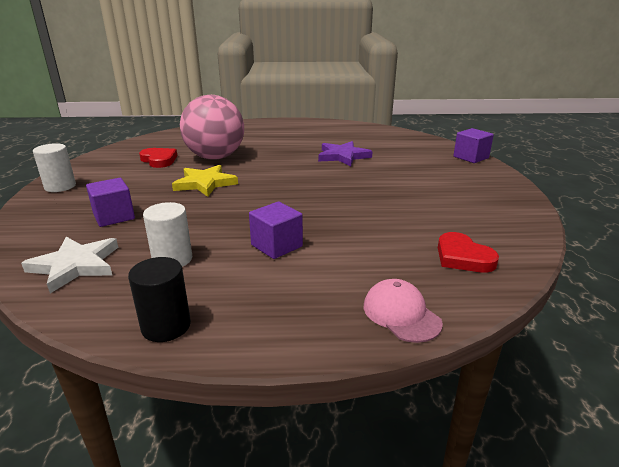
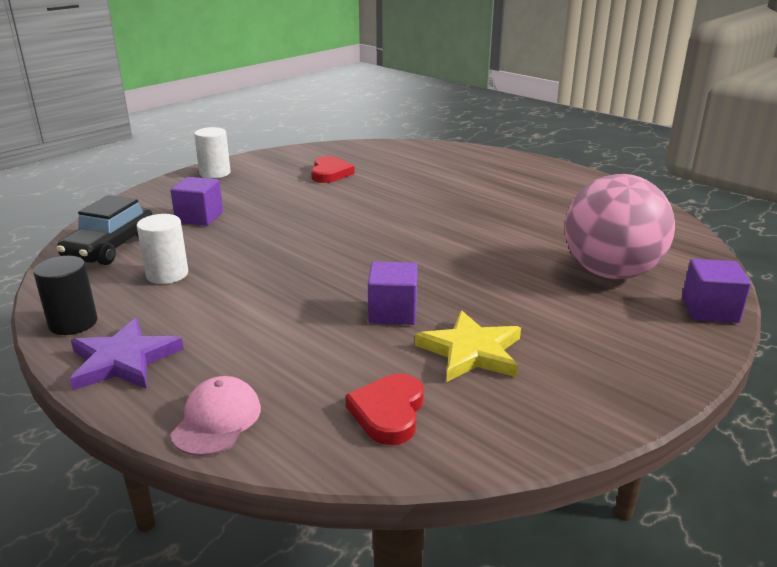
camera: 45 degrees right, 0 degrees up
(75, 265) = (110, 247): white star -> black car
(205, 183) = (320, 214): yellow star -> yellow star (471, 351)
(215, 157) = (384, 188): pink ball -> pink ball (610, 272)
(276, 246) = (254, 303): purple cube -> purple cube (392, 312)
(343, 156) = (522, 237): purple star -> purple star (123, 360)

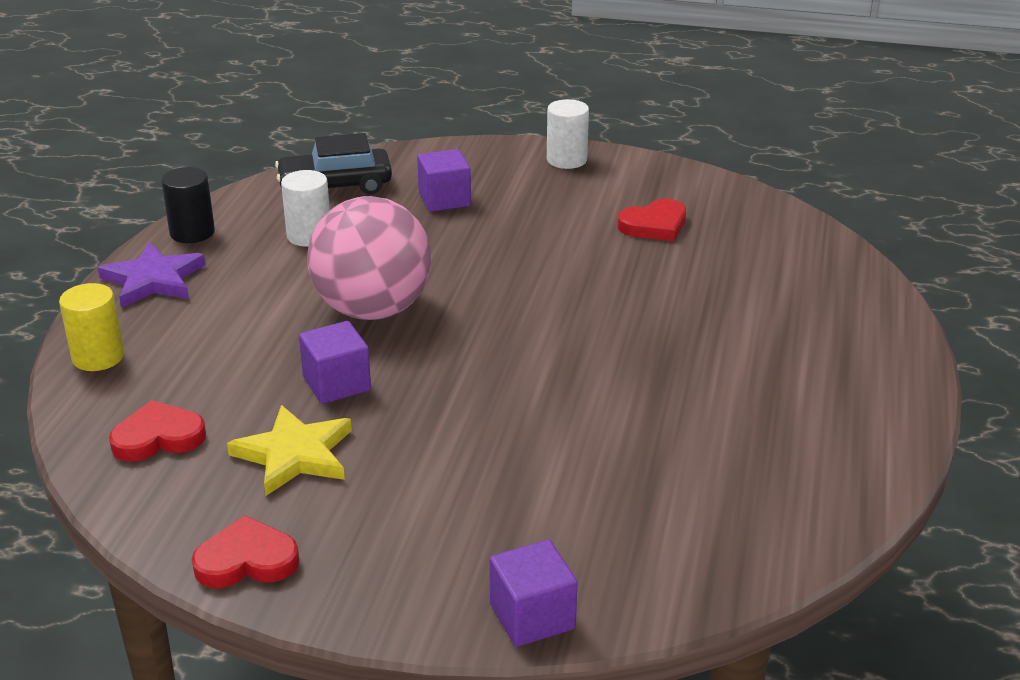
camera: 60 degrees right, 5 degrees up
(217, 420) = (98, 357): pink cap -> yellow cylinder
(597, 405) = (246, 560): none -> red heart
(610, 272) = (570, 513): pink ball -> pink ball (372, 310)

